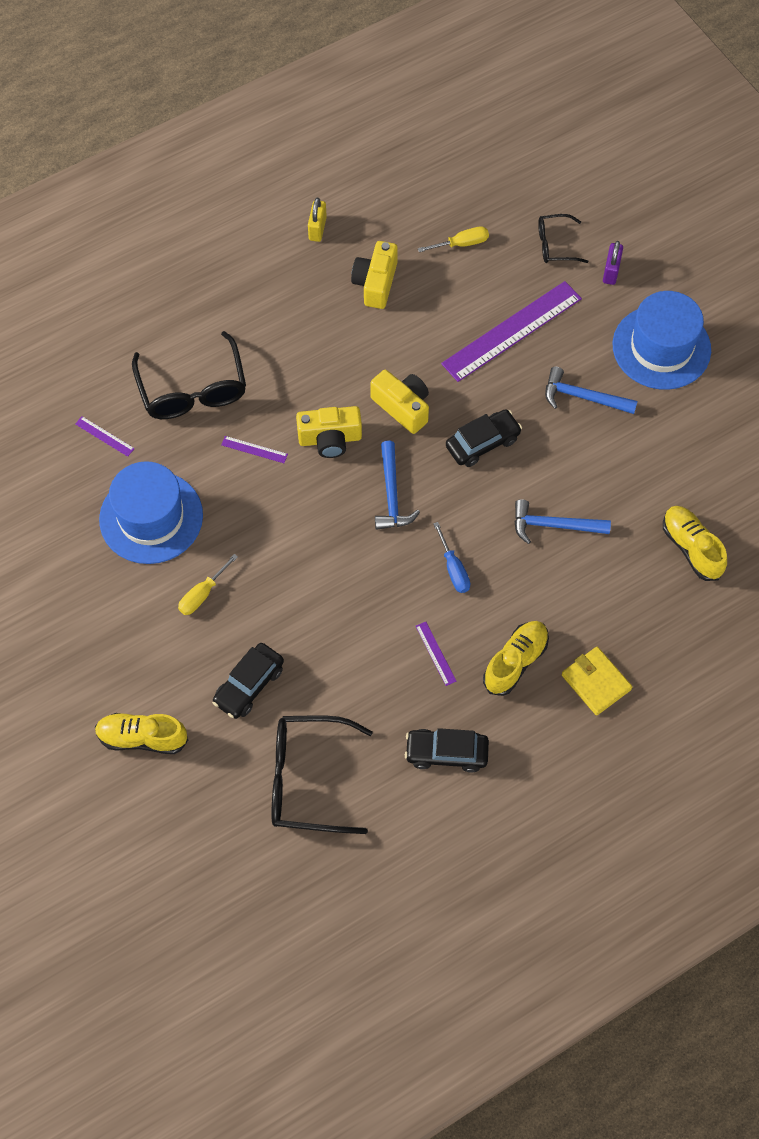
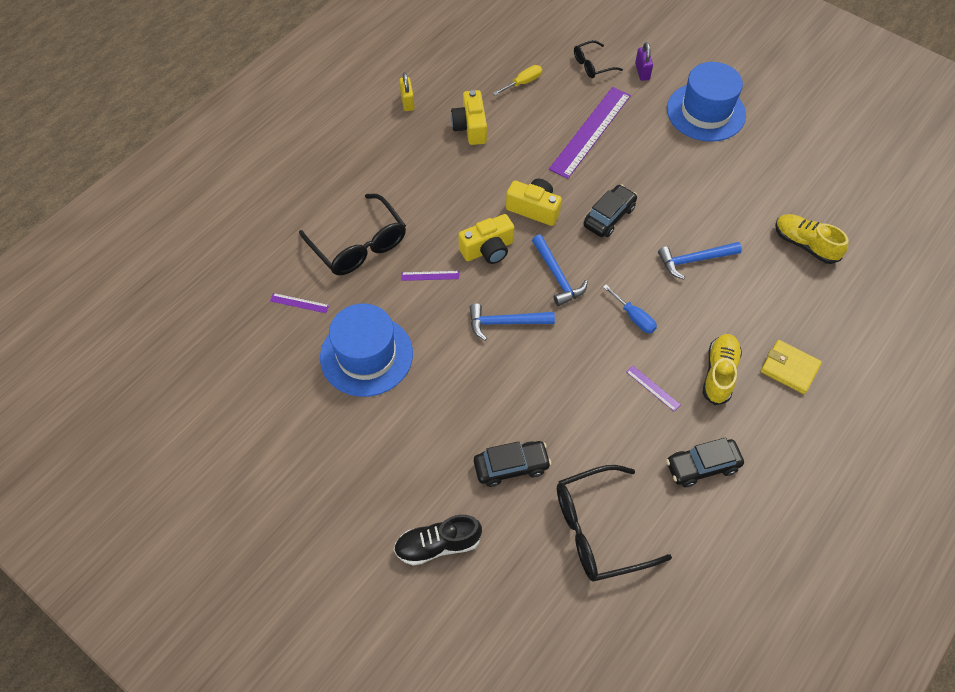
camera: 20 degrees left, 5 degrees down
(142, 738) = (438, 545): yellow shoe -> black shoe
(202, 594) = (437, 404): yellow screwdriver -> none
(249, 685) = (511, 466): black car -> black car turned 120 degrees counterclockwise
(583, 397) = (667, 162): blue hammer -> blue hammer (505, 322)

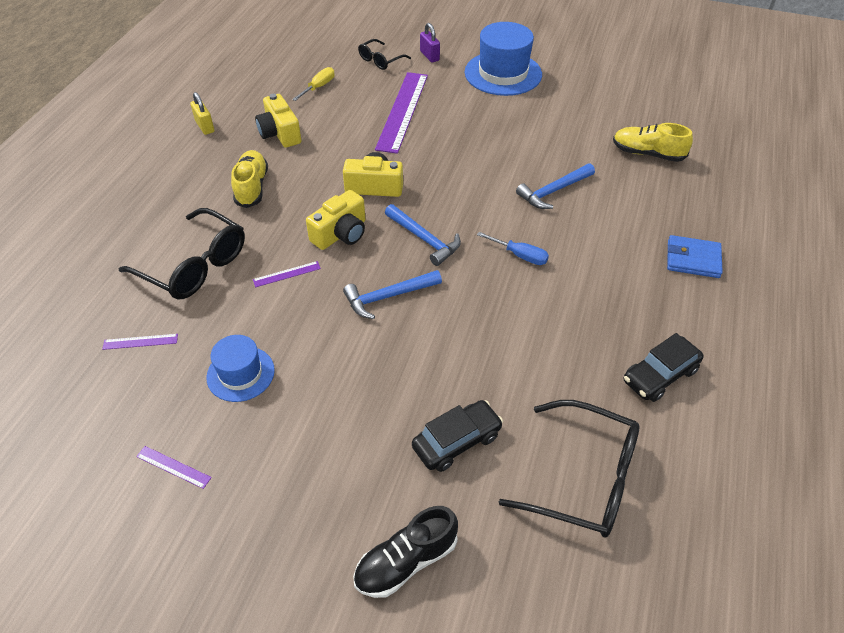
camera: 20 degrees left, 10 degrees down
(366, 355) = (240, 374): blue hat -> blue hat, size x0.59
(598, 530) = (584, 479): black glasses -> black glasses turned 120 degrees counterclockwise
(609, 217) = (453, 175): black car -> none
(653, 388) = (571, 315): purple ruler -> purple ruler (173, 467)
(719, 373) = (629, 283): yellow shoe -> yellow shoe (252, 187)
(789, 368) = (693, 259): yellow wallet -> blue wallet

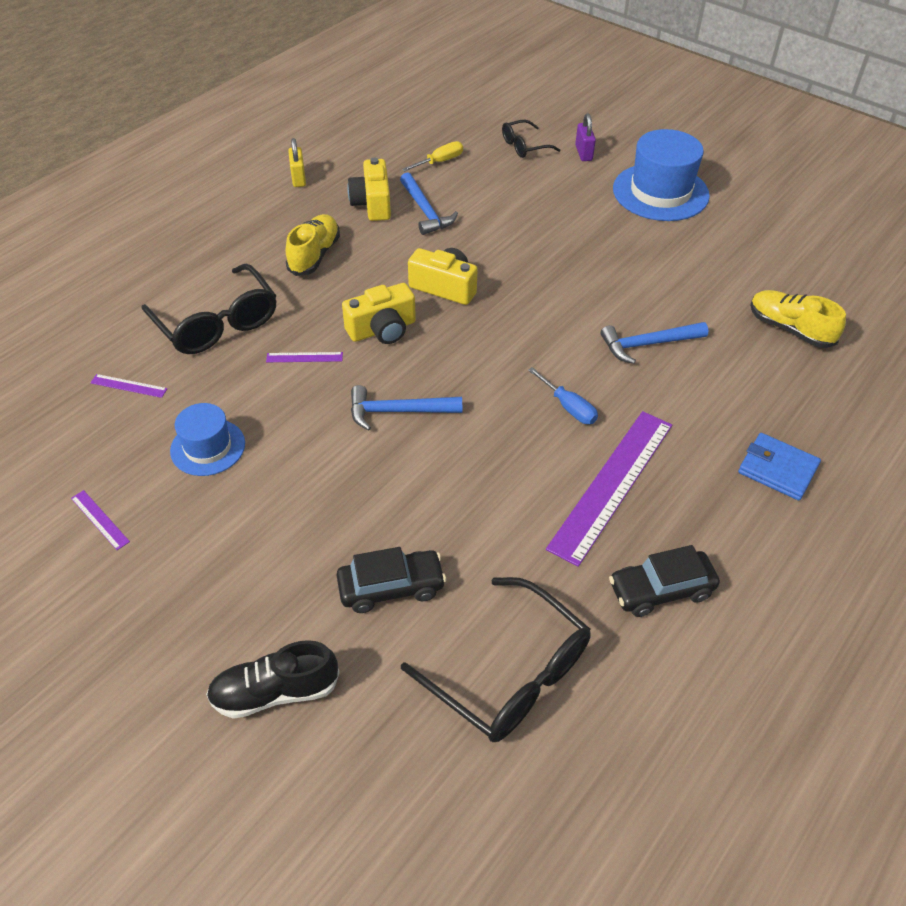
camera: 20 degrees right, 0 degrees up
(402, 111) = (519, 210): purple ruler -> purple ruler (612, 484)
(424, 239) = (469, 360): blue hammer -> blue hammer (425, 211)

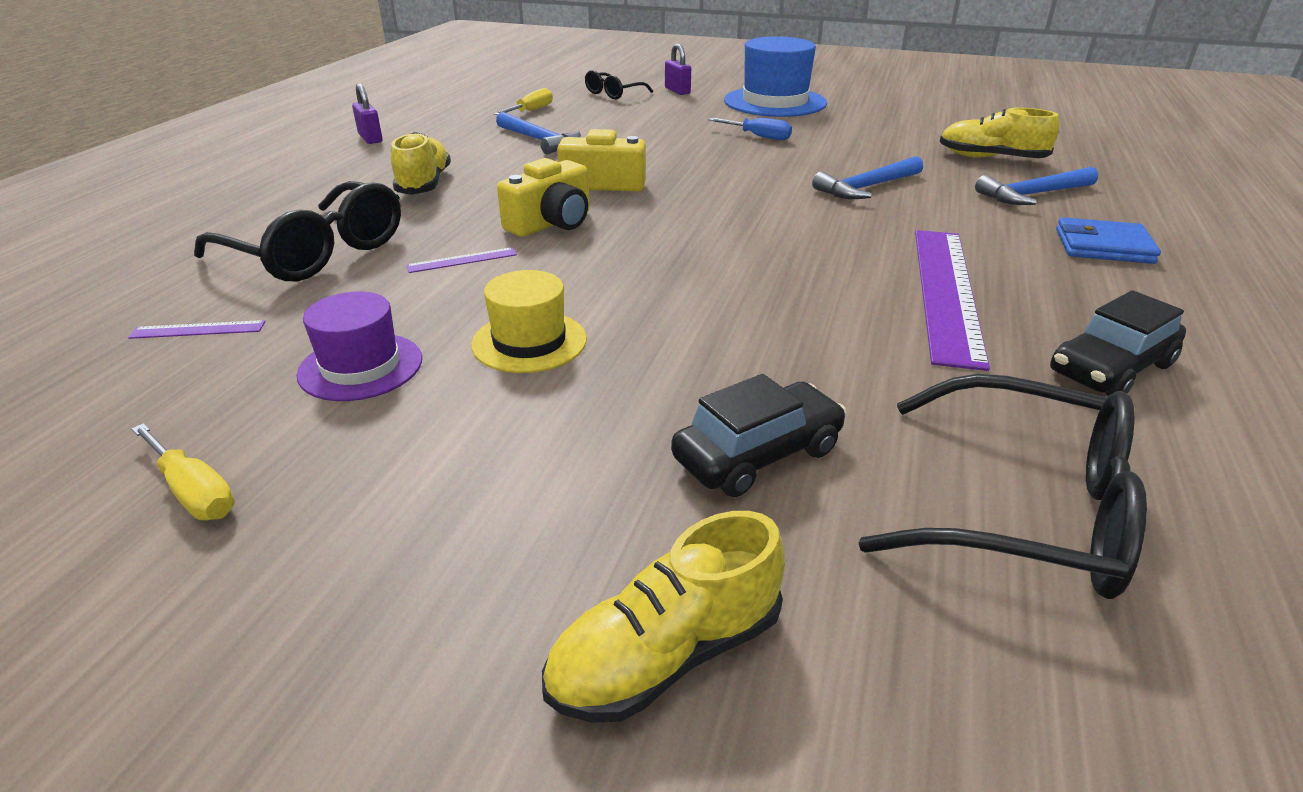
camera: 20 degrees left, 15 degrees down
(100, 519) = (193, 492): purple ruler -> yellow screwdriver
(208, 447) = (361, 366): blue hat -> purple hat
(275, 692) = (666, 655): black shoe -> yellow shoe
(298, 178) = (370, 138): yellow padlock -> purple padlock
(311, 453) = (529, 342): none -> yellow hat
(372, 204) = (473, 143): yellow camera -> none
(398, 411) = (624, 282): blue hammer -> blue hammer (1032, 194)
(568, 407) = (830, 243): blue screwdriver -> blue screwdriver (758, 136)

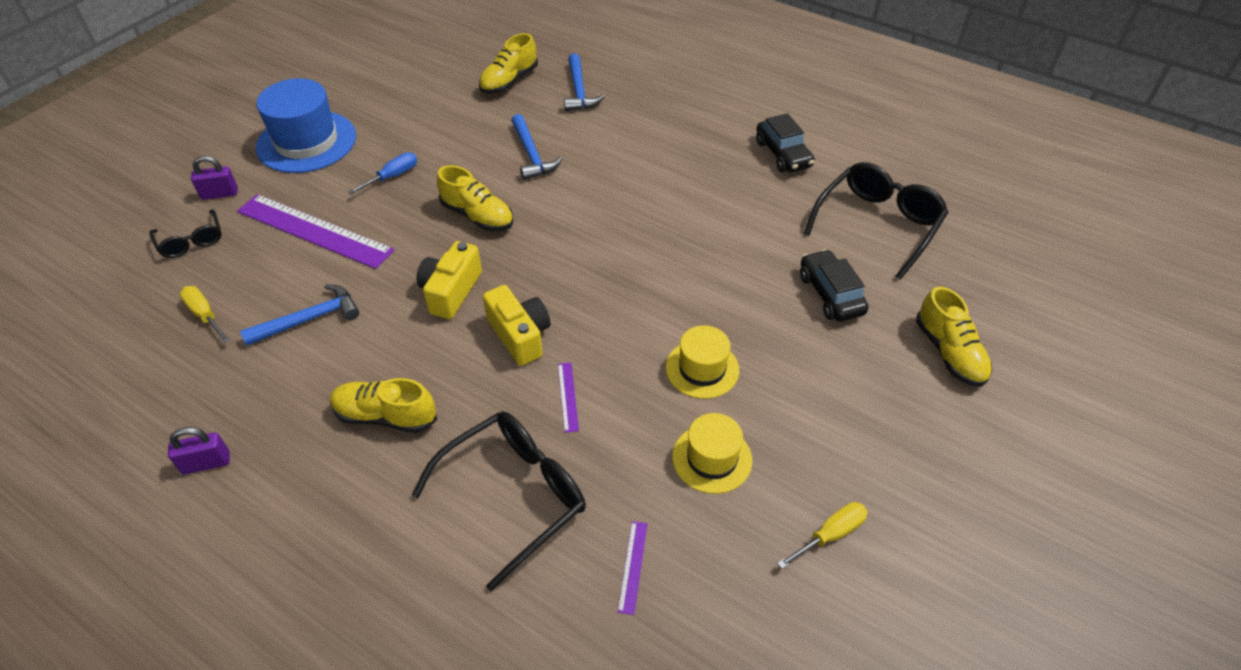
camera: 75 degrees left, 15 degrees up
(361, 366) = (712, 458): purple hat -> yellow hat
(731, 178) = (477, 216): none -> yellow shoe
(946, 291) = (693, 176): purple ruler -> purple ruler (314, 231)
(1103, 246) = (660, 98): blue wallet -> none

